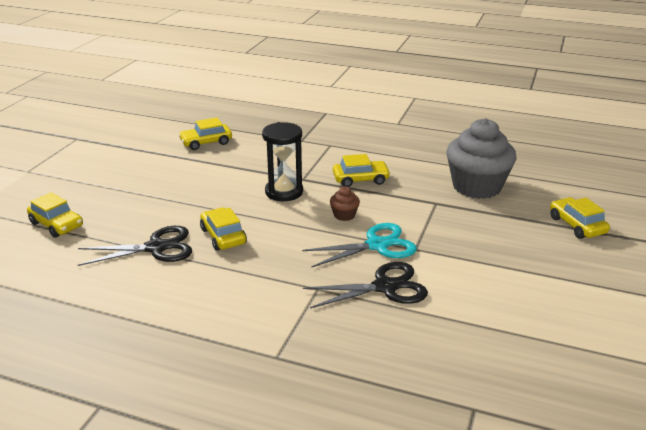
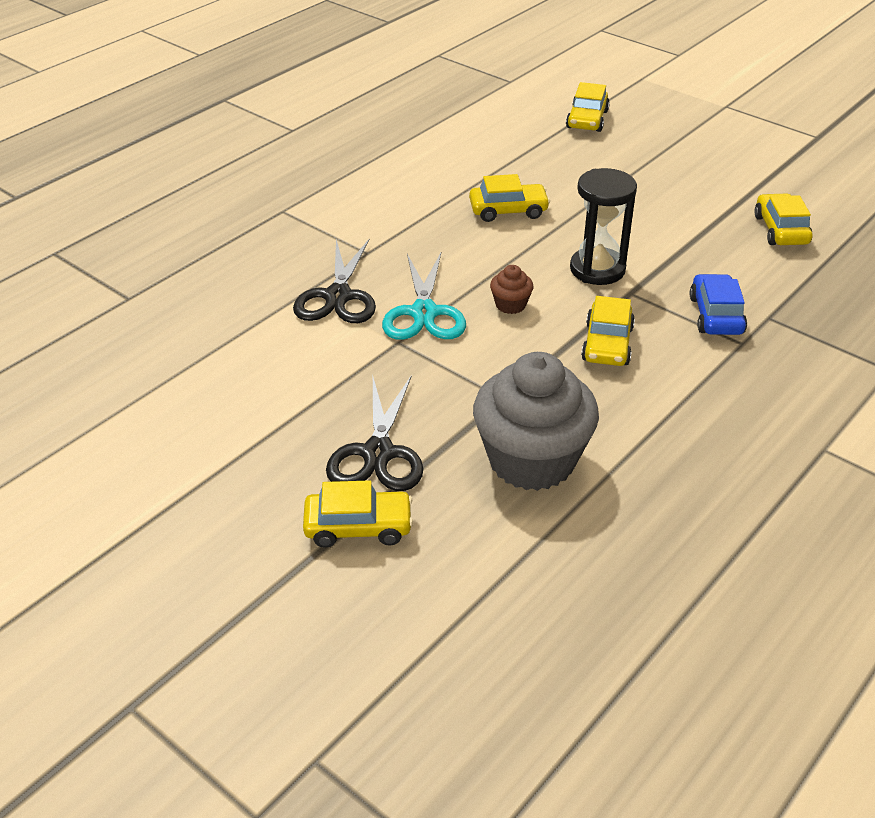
camera: 110 degrees right, 10 degrees up
(56, 224) = (587, 119): yellow car -> yellow car turned 45 degrees counterclockwise
(156, 248) = (507, 169): black scissors -> black scissors (378, 453)
(309, 153) = (716, 315): none -> blue car

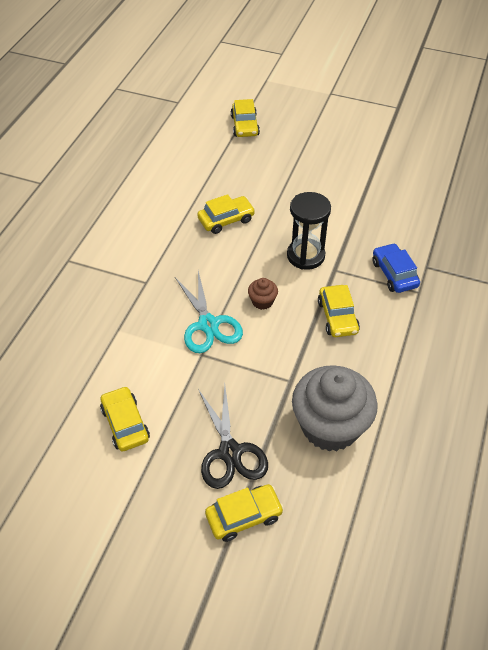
camera: 20 degrees left, 10 degrees up
(338, 296) = (143, 327): black scissors -> none
(781, 230) = (405, 192): yellow car -> yellow car (125, 424)

